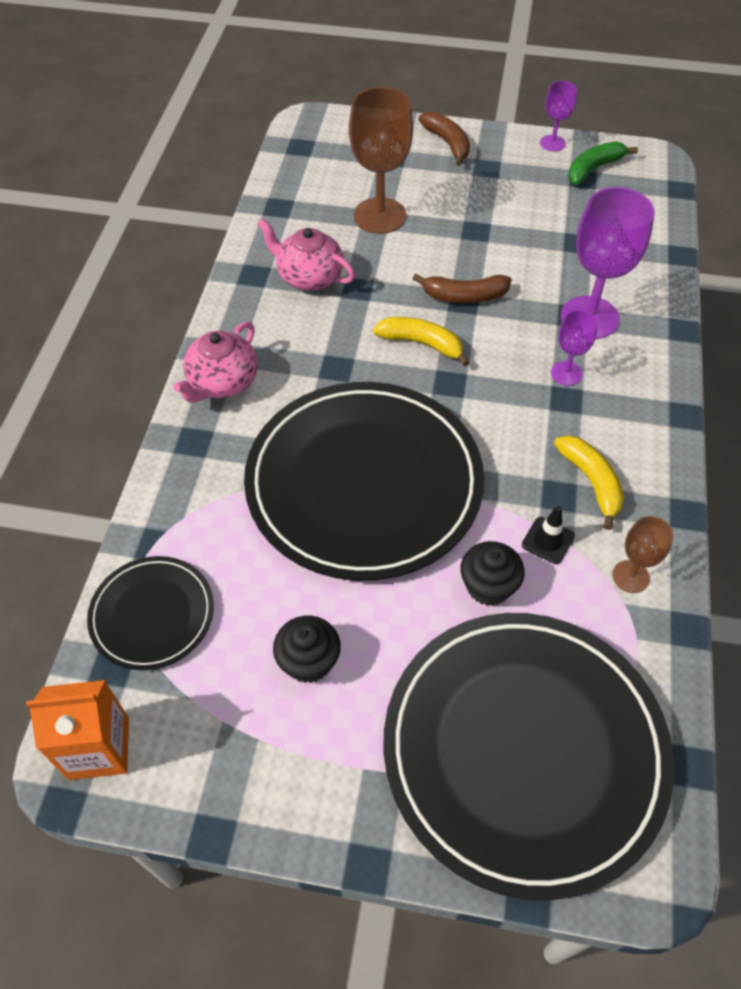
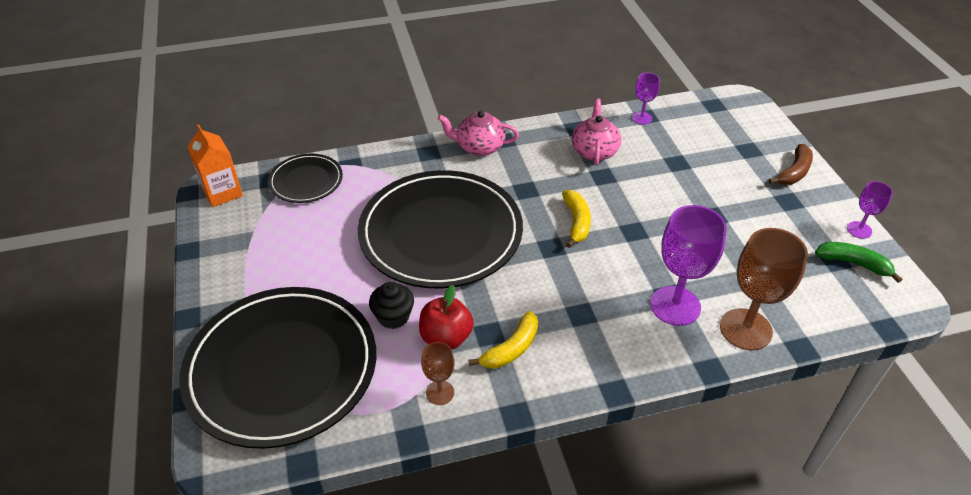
camera: 65 degrees right, 10 degrees down
(309, 661) = (303, 251): black cupcake -> none
(380, 216) = (681, 163): brown goblet -> brown goblet (745, 329)
(464, 296) = (639, 230): brown banana -> none
(548, 540) = (446, 337): black traffic cone -> red apple
(566, 373) = (606, 307): purple goblet -> purple goblet (641, 118)

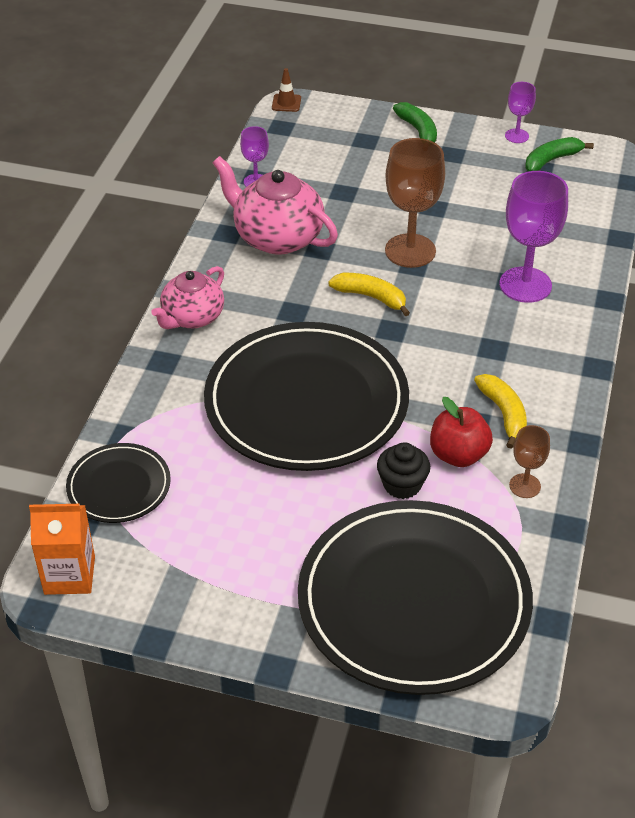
camera: 60 degrees left, 0 degrees up
(594, 151) = (277, 237): pink teapot -> pink teapot, size x1.51
(743, 96) = (286, 103): none -> brown traffic cone
(745, 329) = (579, 257): brown goblet -> brown goblet (410, 251)
(794, 172) = (418, 131): brown banana -> green banana

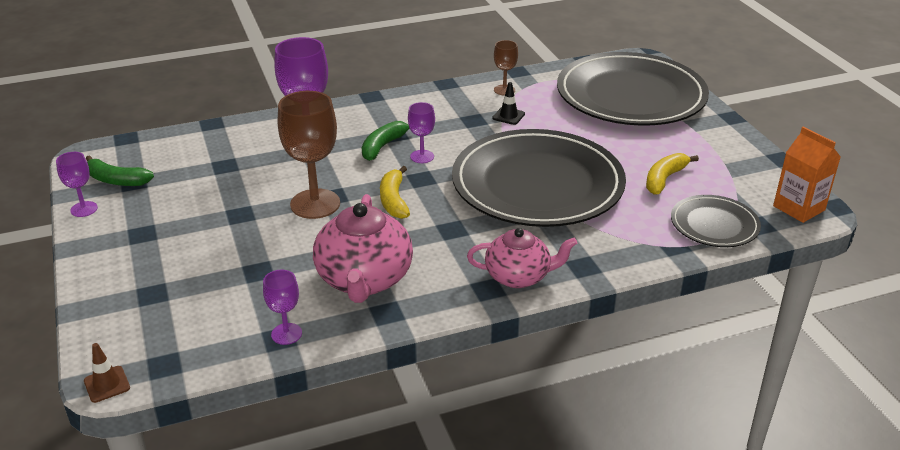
camera: 125 degrees left, 10 degrees down
(402, 485) = (558, 125): black cupcake -> none
(418, 131) = (111, 267): green banana -> green banana (383, 146)
(431, 348) = (422, 156): none -> purple goblet
(458, 455) = (508, 116): red apple -> black traffic cone
(503, 413) = (453, 113): yellow banana -> yellow banana (664, 179)

